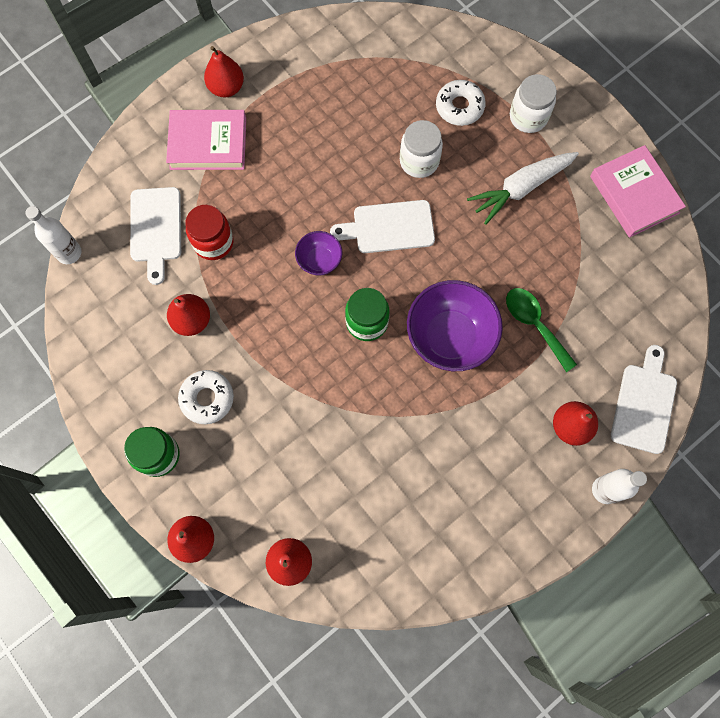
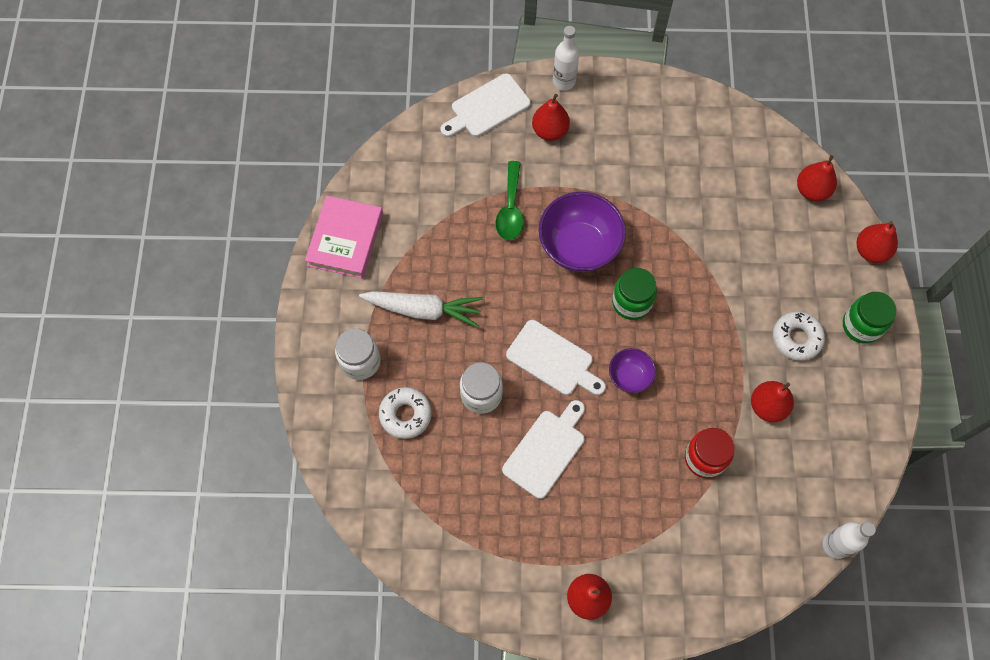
camera: 140 degrees left, 5 degrees down
(156, 229) = (745, 508): white cutting board -> white cutting board (546, 450)
(208, 143) = (644, 554): pink book -> none

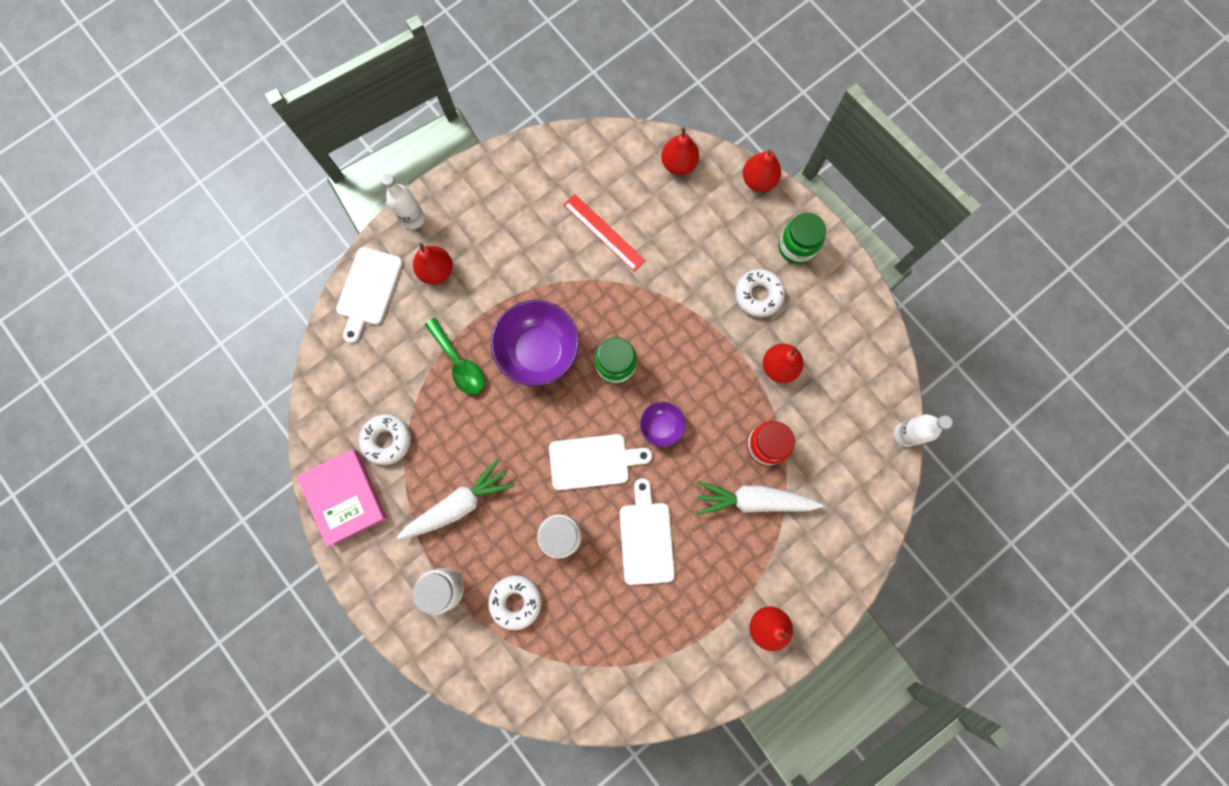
camera: 40 degrees left, 10 degrees up
(410, 223) = (387, 440): none -> white donut
(659, 492) = (754, 500): none -> white carrot
(705, 197) = (604, 232): none -> red ruler

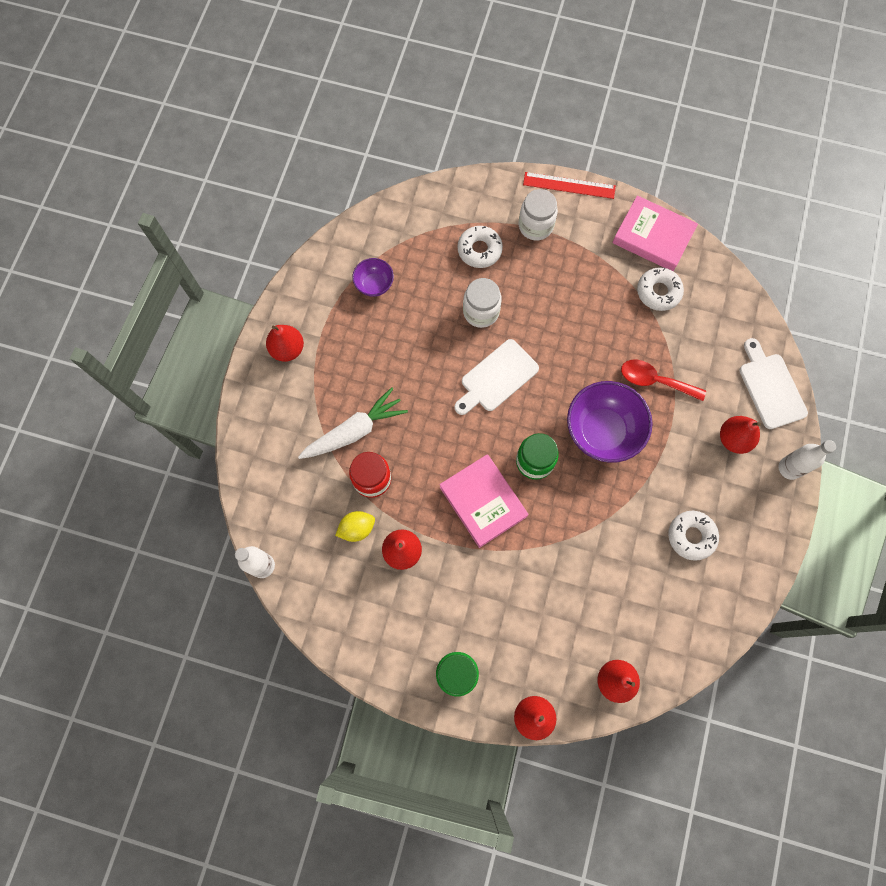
camera: 145 degrees right, 5 degrees down
(458, 504) = (570, 284): white carrot -> none
(459, 363) = (655, 380): green spoon -> red spoon
(604, 232) = (629, 567): red ruler -> red ruler (569, 185)
(646, 538) = (417, 350): white cutting board -> none
(661, 426) = (464, 438): purple bowl -> purple bowl (374, 284)
(683, 361) = (483, 502): none -> pink book
(758, 295) = (460, 603): white donut -> white donut (691, 536)
(805, 411) = (357, 528): none -> yellow lemon

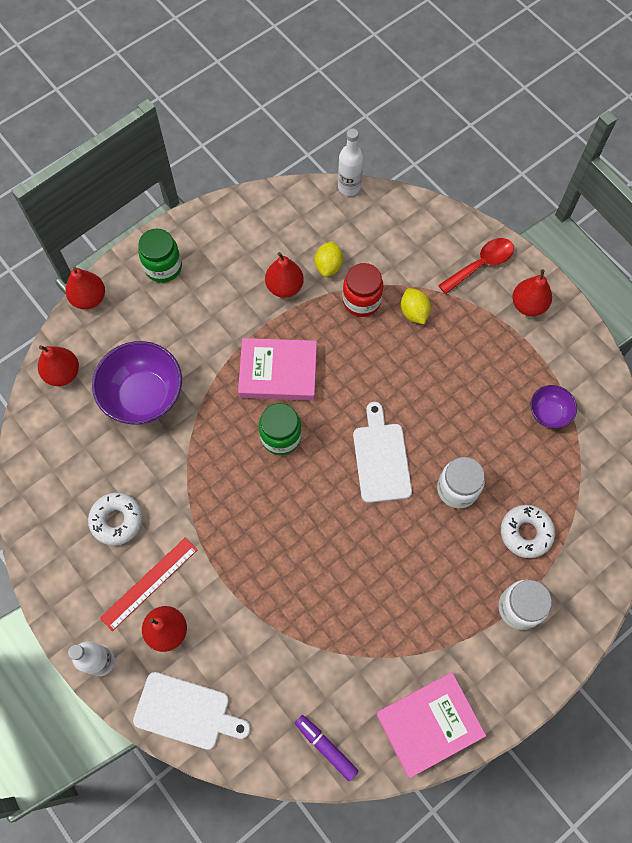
camera: 125 degrees right, 5 degrees down
(354, 431) = (414, 312): white carrot -> yellow lemon
(569, 185) = (547, 679): red ruler -> red ruler (149, 583)
(602, 431) = (264, 515): purple bowl -> purple bowl (144, 396)
(655, 380) = (276, 601): red spoon -> red spoon (481, 264)
(658, 292) = (363, 679): white donut -> none
(717, 287) = (326, 747): none -> purple marker

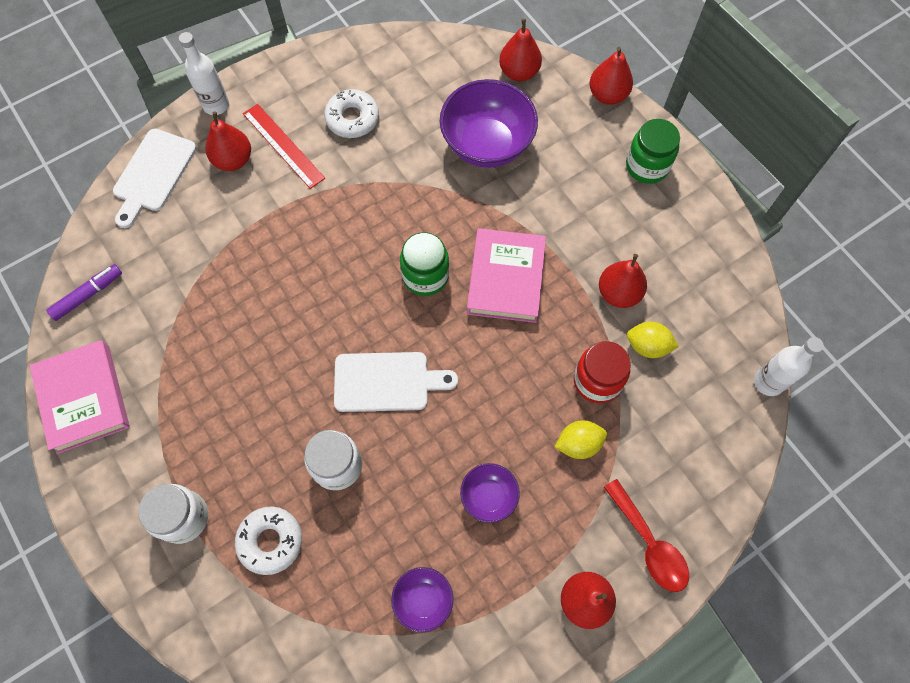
camera: 95 degrees right, 0 degrees up
(464, 373) = (488, 496): none -> purple bowl

